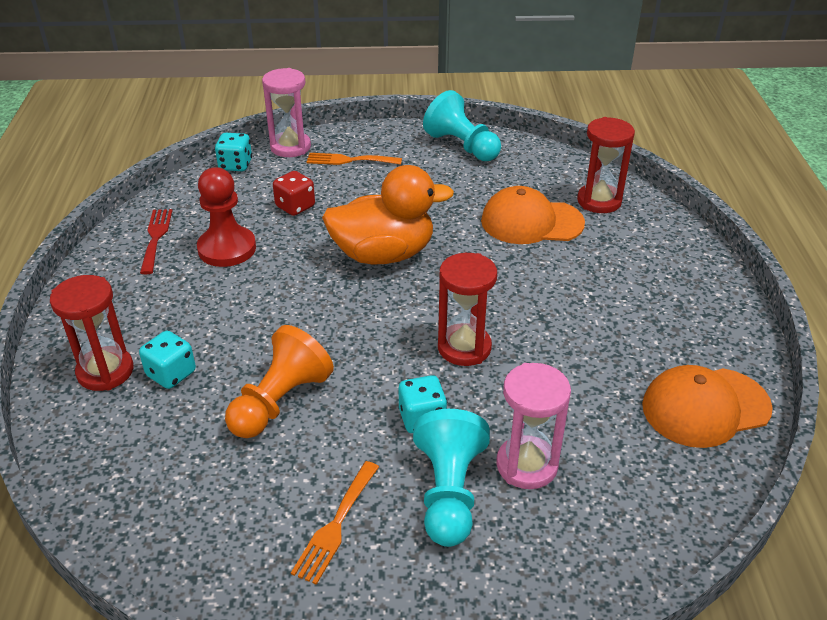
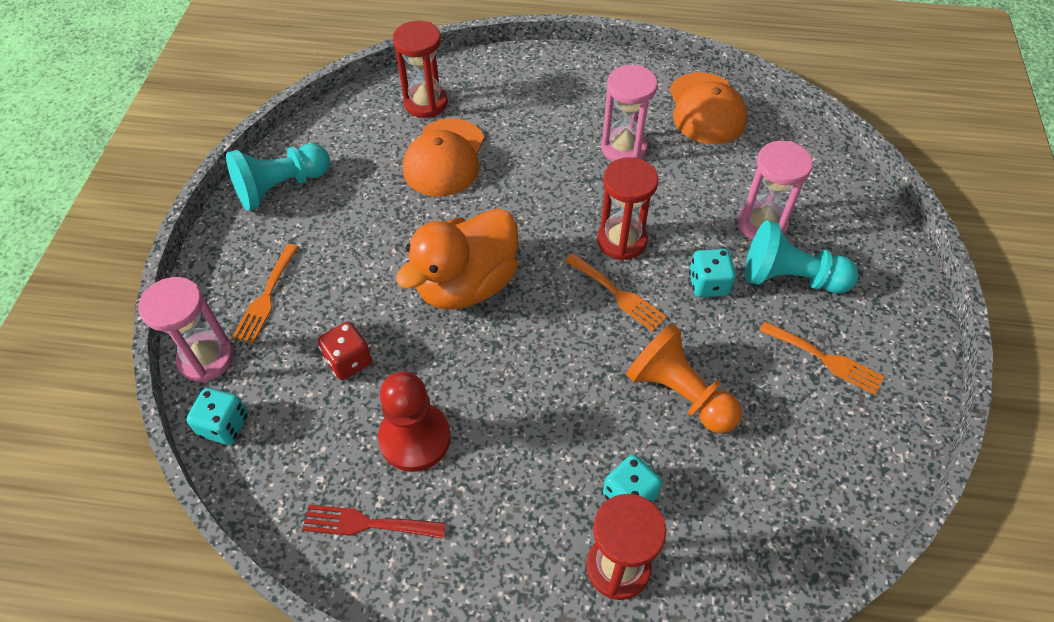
camera: 80 degrees left, 15 degrees up
(383, 254) = (466, 284): orange duck -> orange duck turned 135 degrees counterclockwise
(393, 350) = (618, 294): none -> orange fork
(601, 339) = (623, 148): none -> pink hourglass

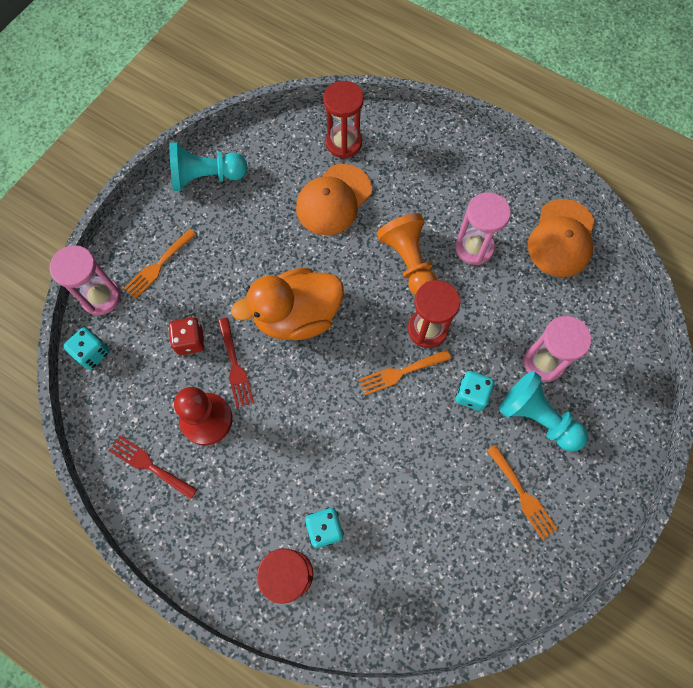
camera: 25 degrees right, 15 degrees up
(420, 365) = (235, 366): none -> red fork
(618, 294) = (400, 373): orange fork -> orange fork turned 90 degrees clockwise
(679, 393) = (400, 471): orange pawn -> orange pawn (408, 262)

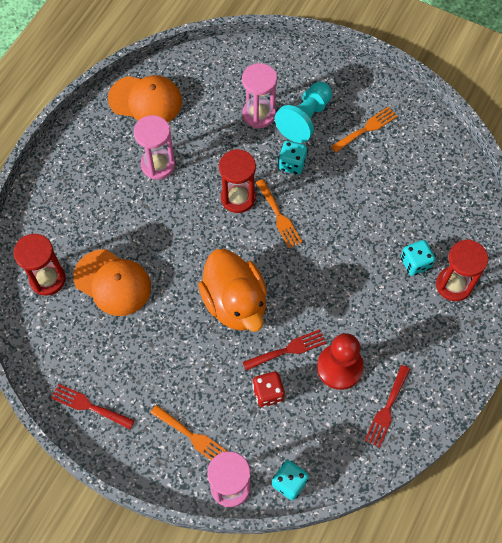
camera: 95 degrees left, 5 degrees down
(206, 177) = (89, 406): turquoise pawn -> red fork
(408, 262) = (175, 215): orange pawn -> none

